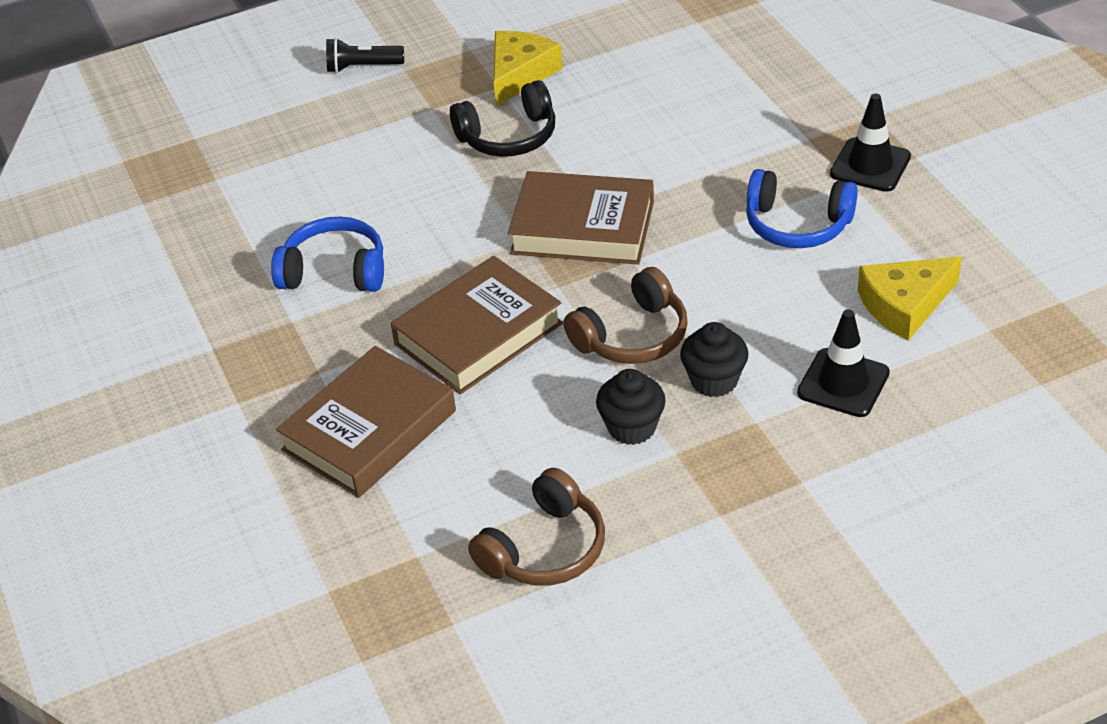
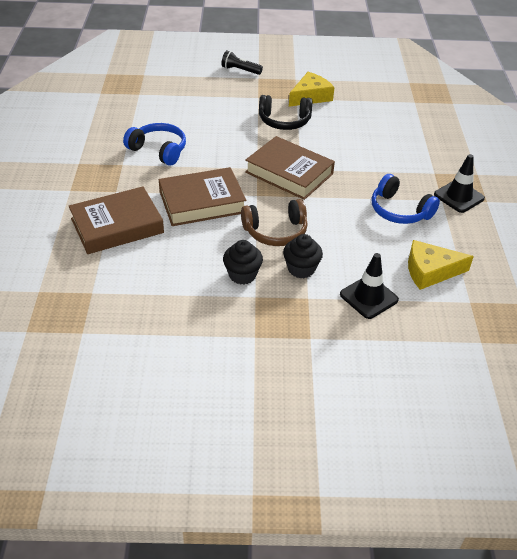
camera: 20 degrees right, 0 degrees up
(544, 549) = (154, 315): brown headphones -> none

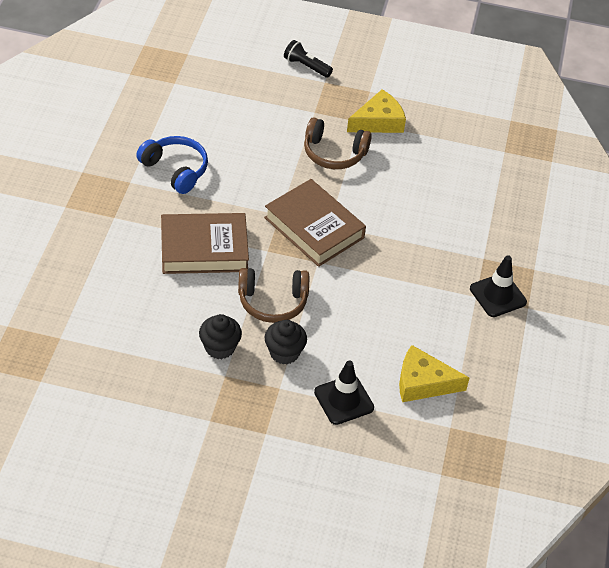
camera: 10 degrees right, 5 degrees up
(117, 226) = (105, 262): brown book -> none
(284, 121) = (334, 153): black headphones -> brown headphones
(399, 211) = (421, 301): blue headphones -> none

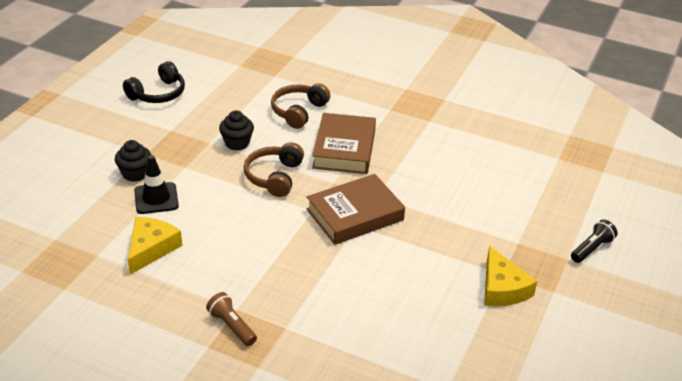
camera: 105 degrees right, 10 degrees down
(131, 456) = (158, 94): none -> black headphones
(175, 170) = (441, 145): blue headphones -> none
(284, 352) = (218, 175): black cupcake -> black cupcake (135, 174)
(334, 153) = (454, 245): brown headphones -> brown headphones (298, 111)
(498, 295) = (232, 326): black traffic cone -> brown flashlight

